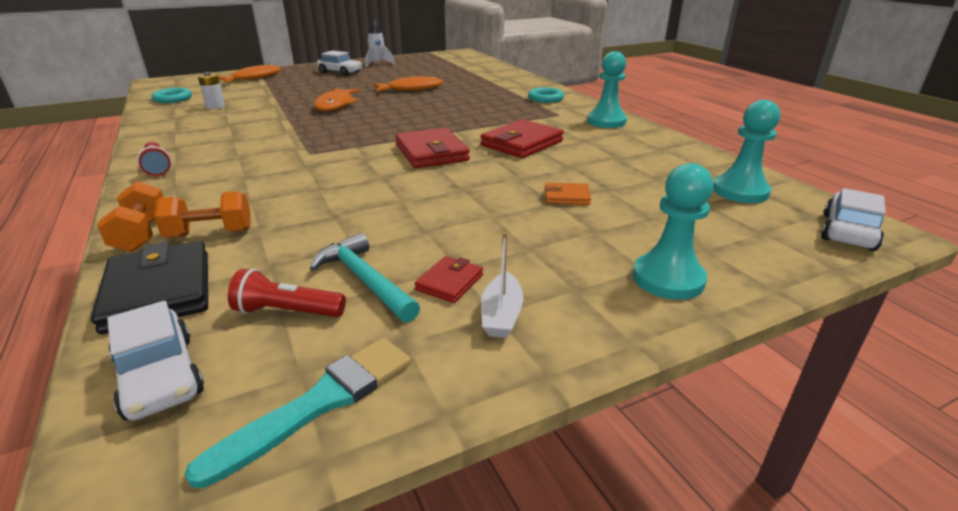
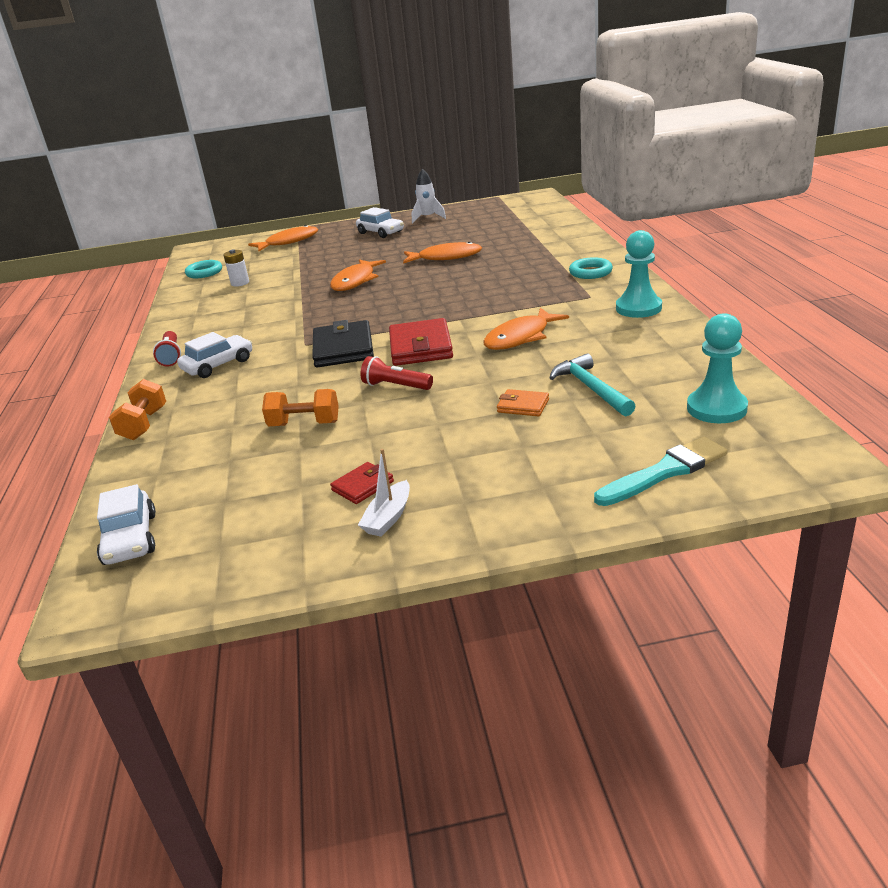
camera: 20 degrees right, 0 degrees up
(159, 291) = (144, 475): black wallet -> black wallet (343, 349)
(210, 233) = (194, 427): orange dumbbell -> orange dumbbell (304, 424)
(287, 312) = (228, 500): red flashlight -> red flashlight (395, 386)
(319, 403) = (225, 568): turquoise brush -> turquoise brush (665, 472)
(365, 280) = (296, 478): turquoise hammer -> turquoise hammer (591, 388)
(521, 143) = (520, 337): red wallet -> orange fish
(668, 279) = (556, 498): turquoise pawn -> none
(848, 232) = (793, 463): white car -> white car (218, 365)

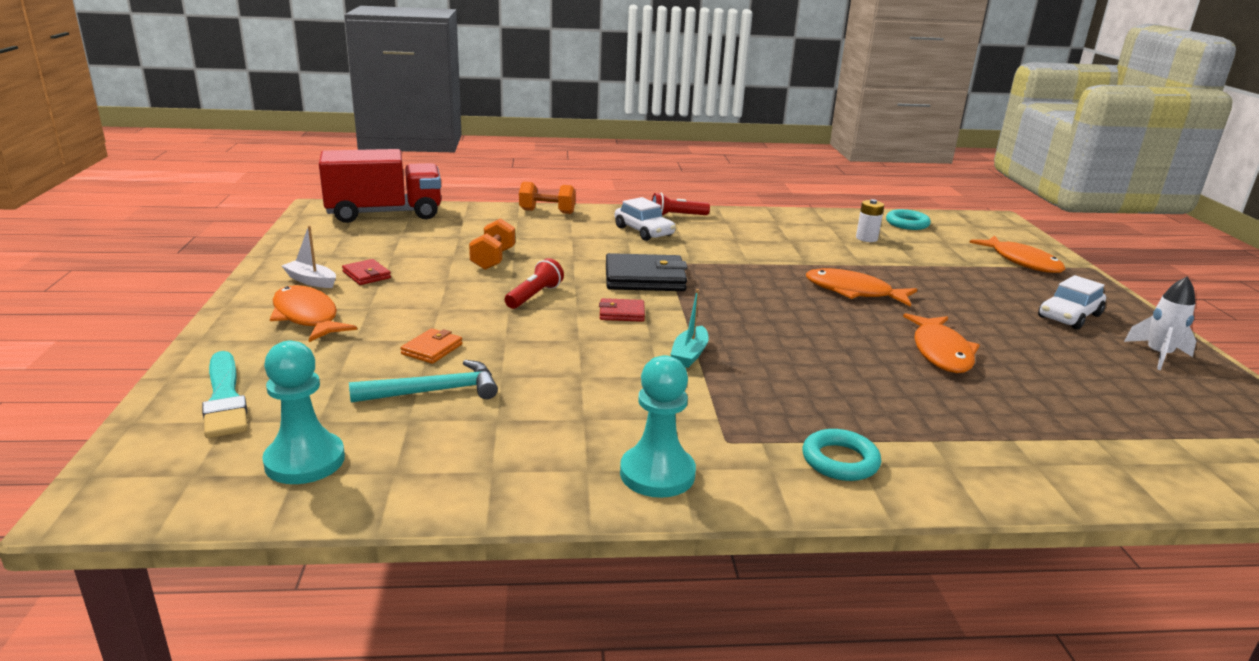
camera: 90 degrees right, 5 degrees down
(130, 539) = (384, 213): white car -> red truck
(421, 347) = (621, 313): red wallet -> red wallet, size x0.52
(483, 317) = (689, 354): none -> turquoise boat
(520, 337) = (609, 370): orange fish -> orange fish (307, 316)

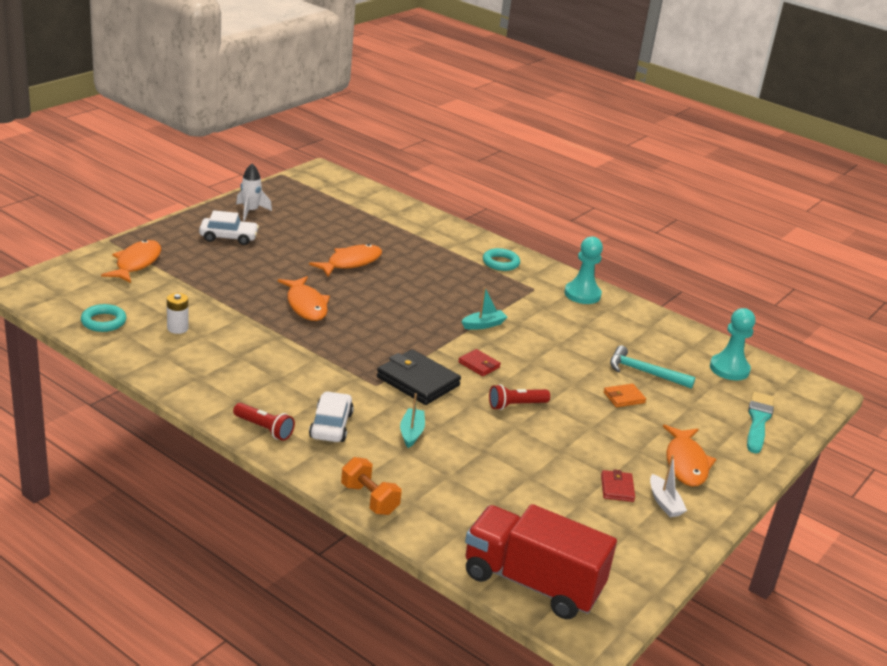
camera: 140 degrees left, 5 degrees up
(493, 259) = (501, 456): orange dumbbell -> none
(584, 247) = (411, 433): none -> turquoise boat

